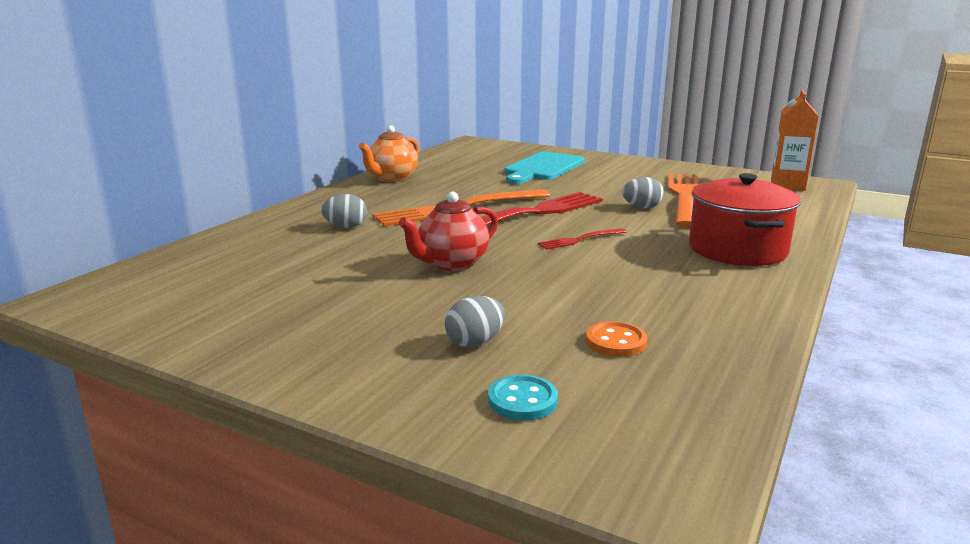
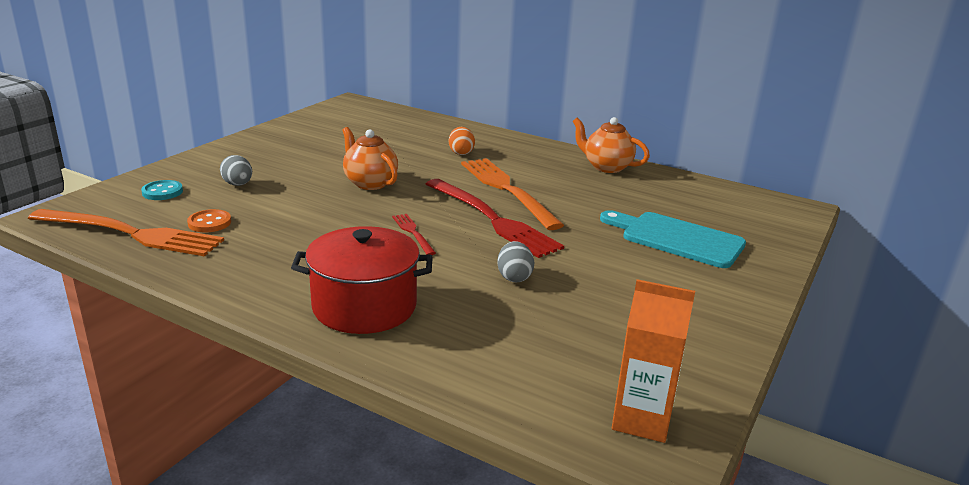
camera: 90 degrees right, 5 degrees up
(346, 227) = (461, 153): grey egg -> orange egg
(452, 264) = (370, 183): red teapot -> orange teapot
(684, 197) = (561, 312): orange fork -> orange fork (131, 234)

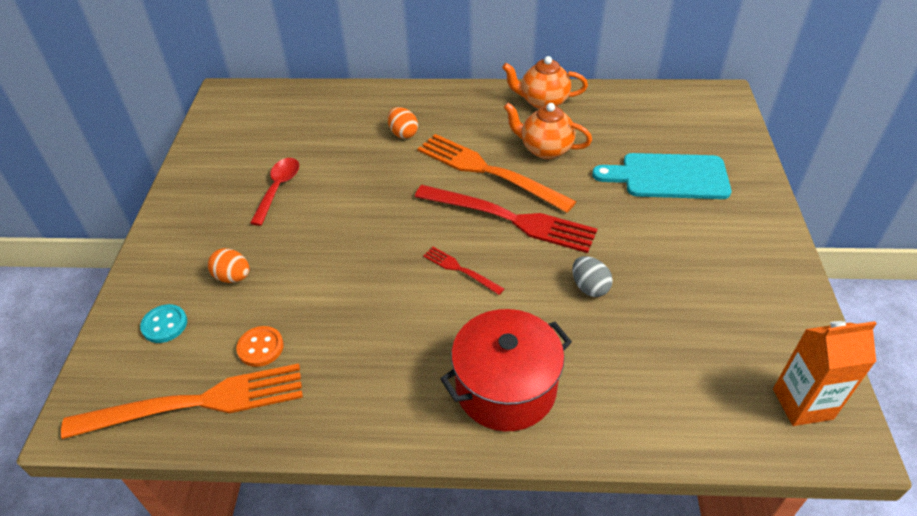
camera: 25 degrees left, 20 degrees up
(238, 184) = (233, 277): grey egg -> orange egg
(328, 153) = (278, 189): none -> red spoon
(370, 183) = (359, 216): orange teapot -> orange teapot (545, 149)

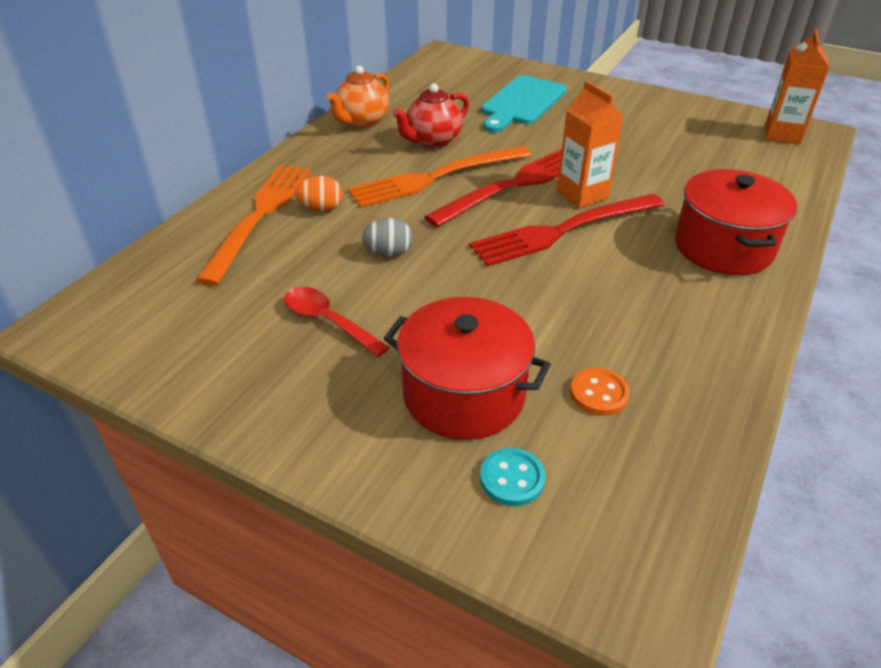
camera: 65 degrees left, 5 degrees down
(197, 403) = (663, 467): orange fork -> orange fork (260, 216)
(233, 277) = (464, 394): orange egg -> red pot
(460, 269) = (563, 230): red fork -> red fork, size x2.15
(527, 266) = (582, 195): none -> orange carton
(545, 149) = (432, 141): orange teapot -> red teapot
(589, 287) = (627, 174): grey egg -> grey egg (388, 253)

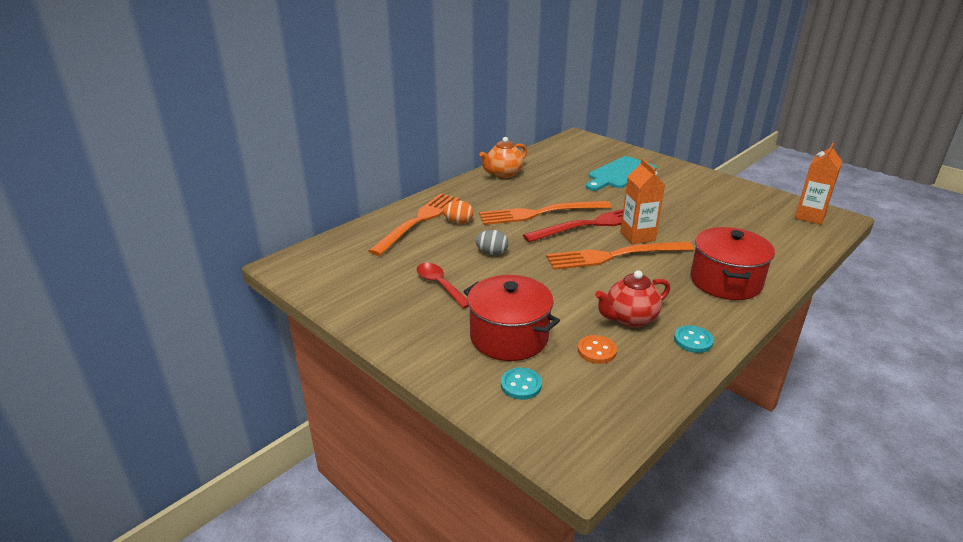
camera: 15 degrees right, 10 degrees down
(432, 141) = (547, 191): red teapot -> red teapot (630, 319)
(563, 230) = (614, 256): red fork -> orange fork
(721, 350) = (693, 340): none -> turquoise button

